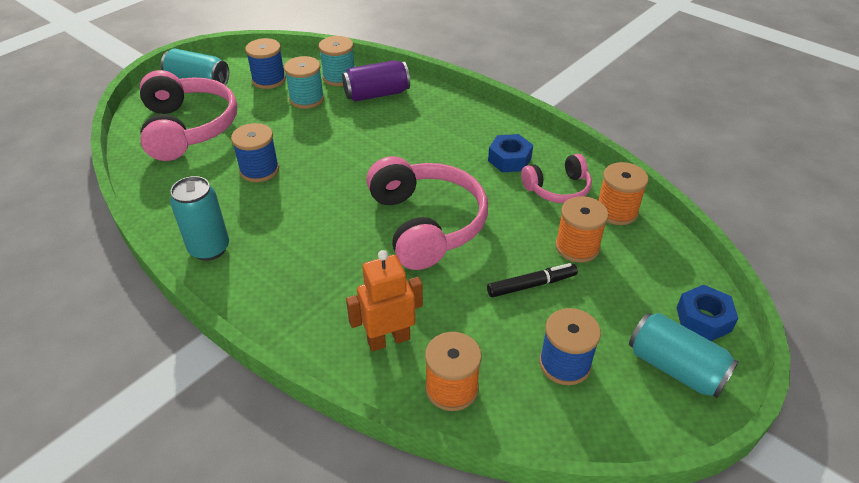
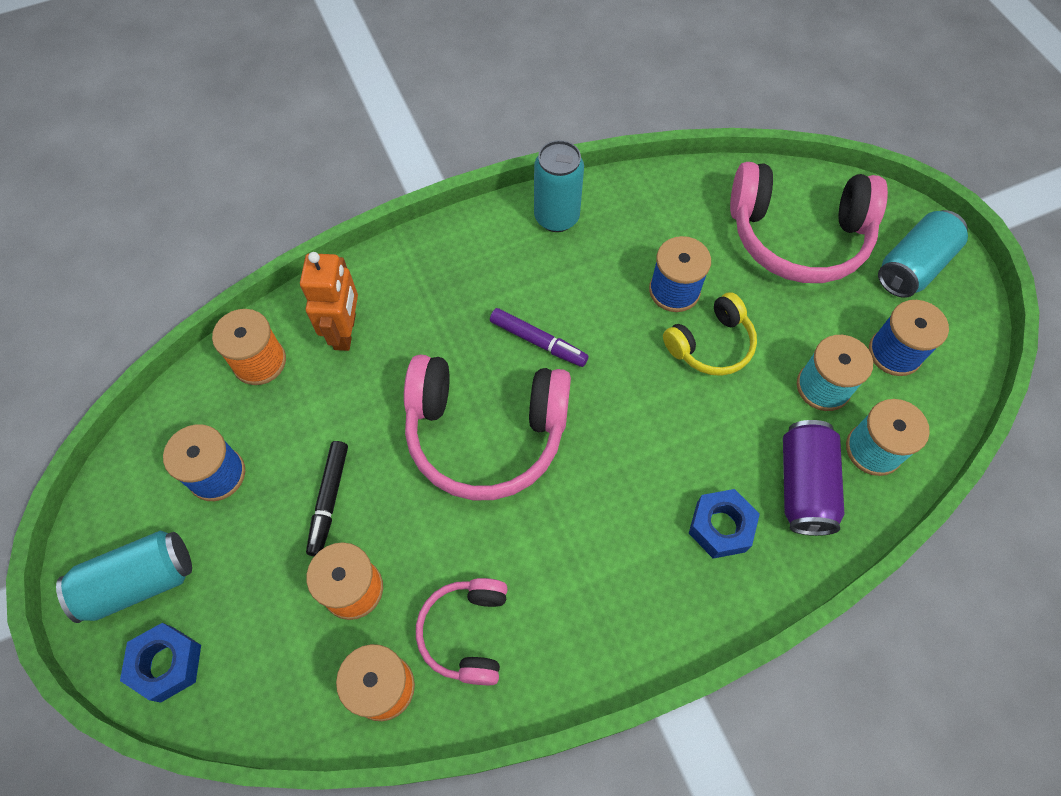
camera: 115 degrees right, 20 degrees up
(297, 145) = (711, 344): none -> yellow headphones
(337, 222) = (538, 342): none -> purple marker
(509, 159) = (560, 601): blue nut -> blue nut (720, 527)

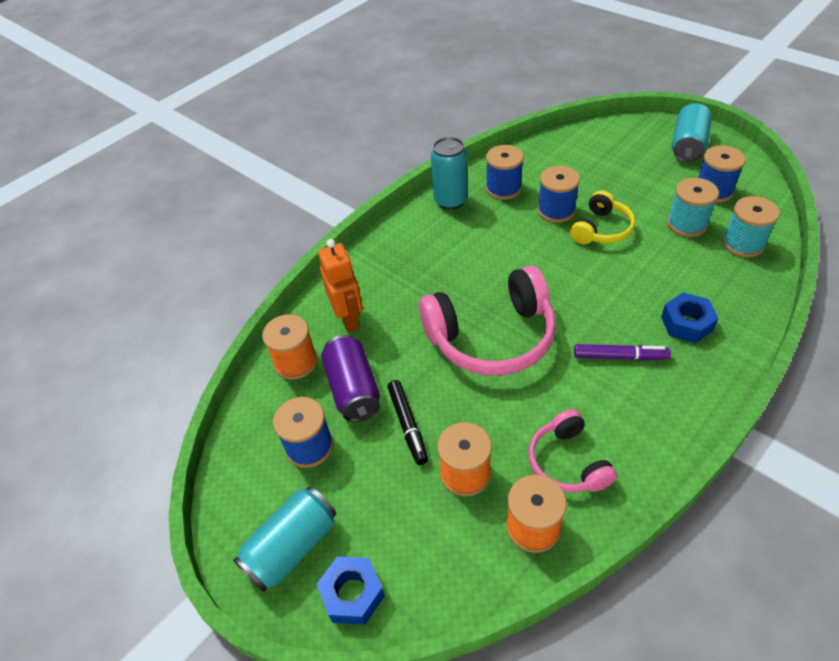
camera: 20 degrees left, 15 degrees down
(538, 342) = (489, 271): purple marker -> purple marker (620, 357)
(631, 227) = (503, 188): none -> blue spool
(797, 236) = (609, 156): pink headphones -> none
(804, 486) = (718, 279): purple can -> purple can (353, 389)

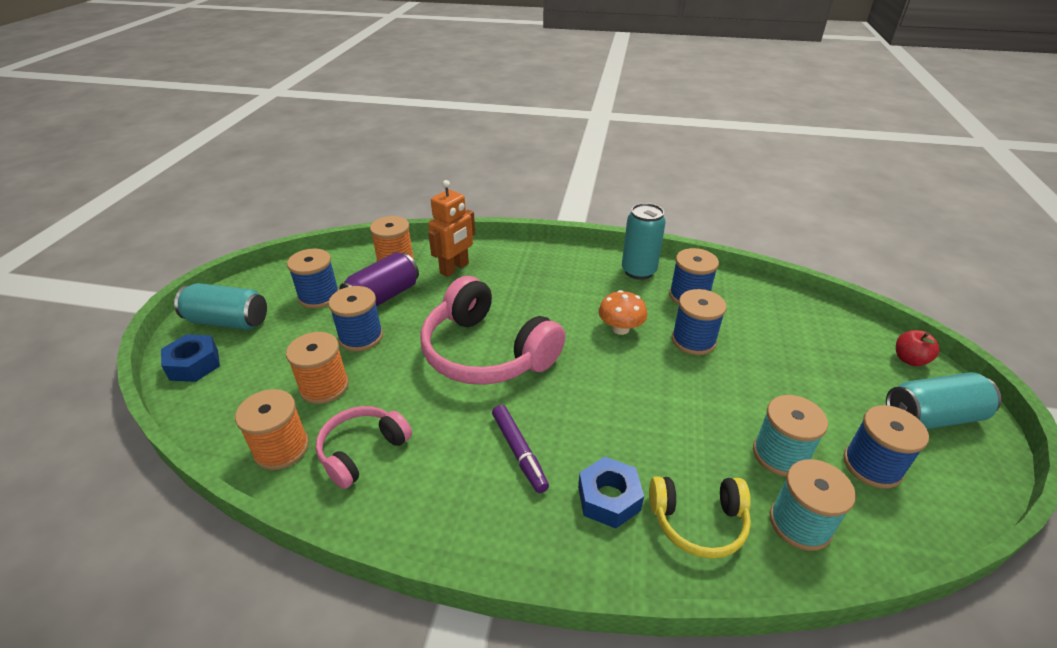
camera: 55 degrees right, 10 degrees down
(407, 425) = (361, 337): black marker -> blue spool
(516, 243) = (620, 328): none -> orange mushroom
(601, 229) = (698, 382): yellow headphones -> yellow headphones (698, 521)
(636, 126) = (909, 360): none -> red apple

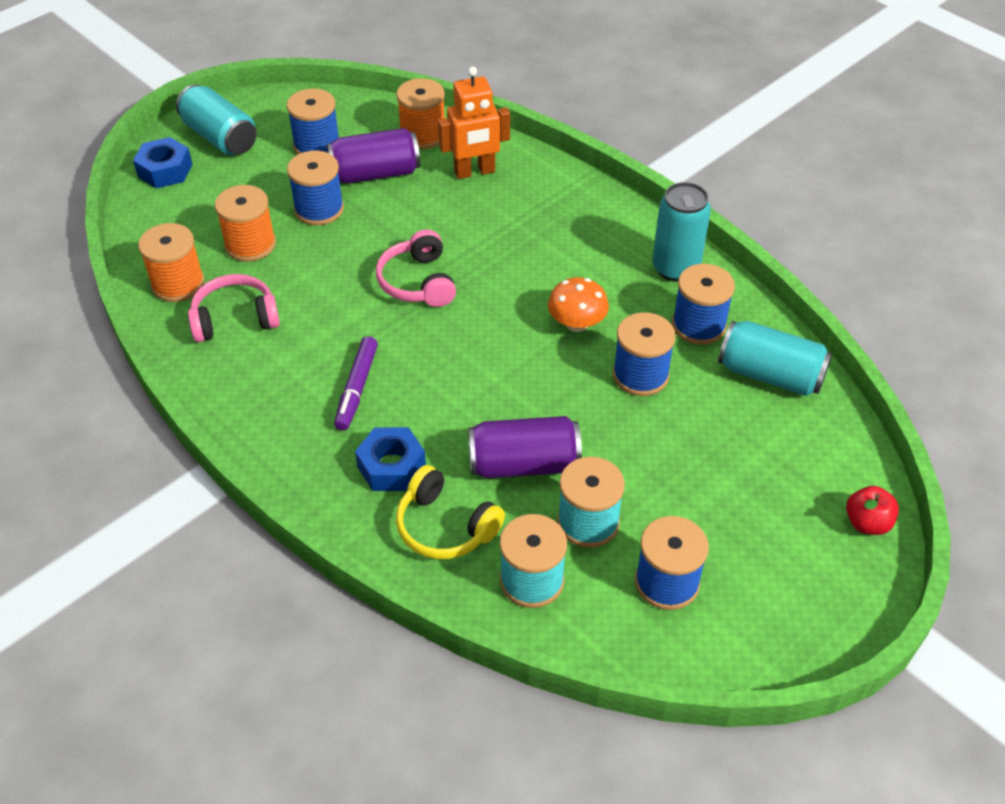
camera: 35 degrees right, 10 degrees up
(487, 352) = (418, 282): pink headphones -> pink headphones, size x0.55
(694, 439) = (524, 464): none -> purple can
(932, 417) = (801, 583): turquoise can -> turquoise can (770, 375)

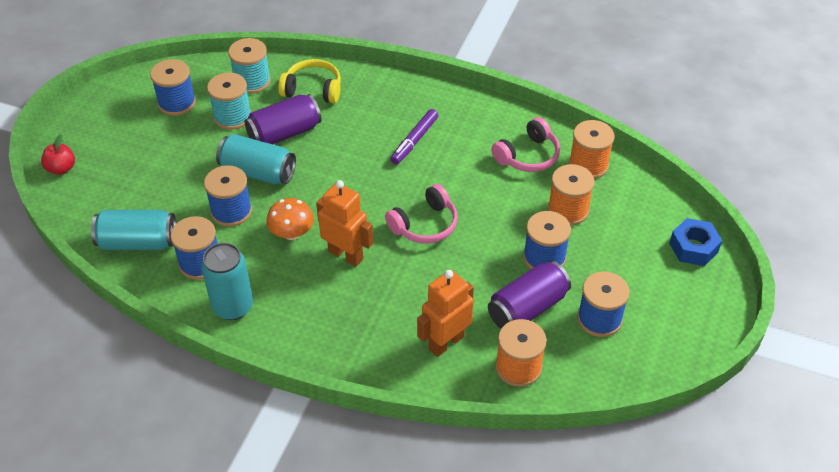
camera: 155 degrees right, 0 degrees up
(220, 137) = (685, 296): turquoise can -> turquoise can (258, 172)
(356, 388) = (414, 141): purple marker -> purple marker turned 135 degrees counterclockwise
(391, 466) = (362, 107): blue nut -> none
(418, 282) = (425, 224): pink headphones -> pink headphones turned 90 degrees clockwise
(526, 279) = (346, 255): none -> orange robot

